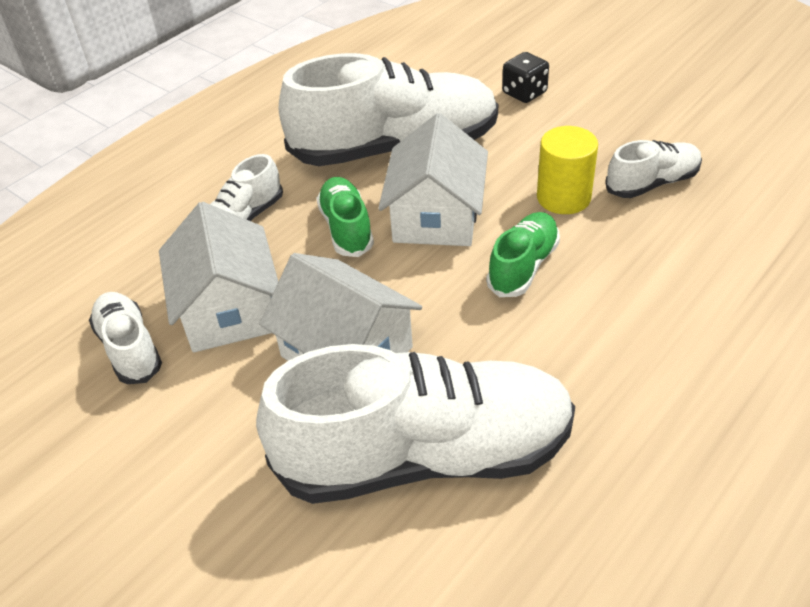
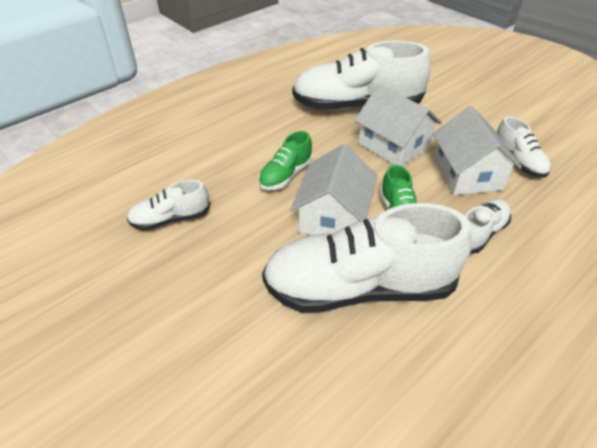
camera: 175 degrees left, 0 degrees up
(524, 93) = (217, 343): black dice -> none
(563, 197) = (239, 217): yellow cylinder -> none

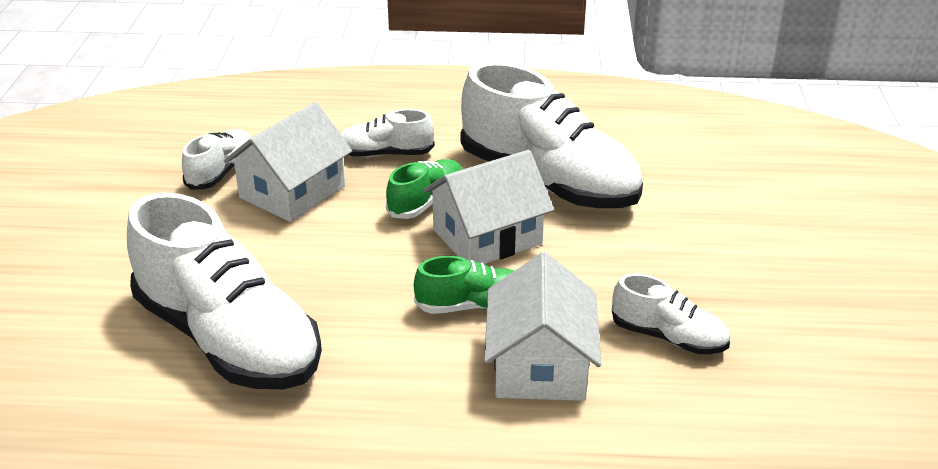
camera: 135 degrees left, 10 degrees down
(393, 145) = (297, 260): white house -> white house (540, 365)

